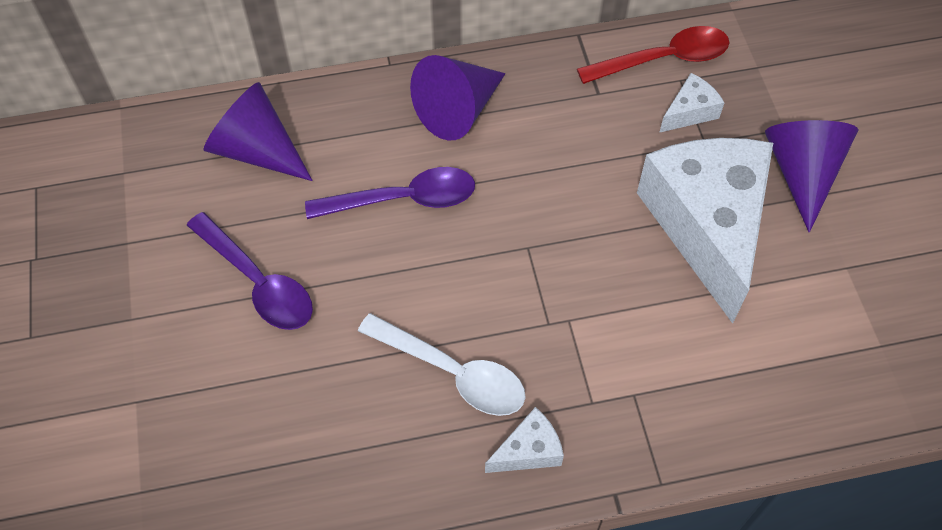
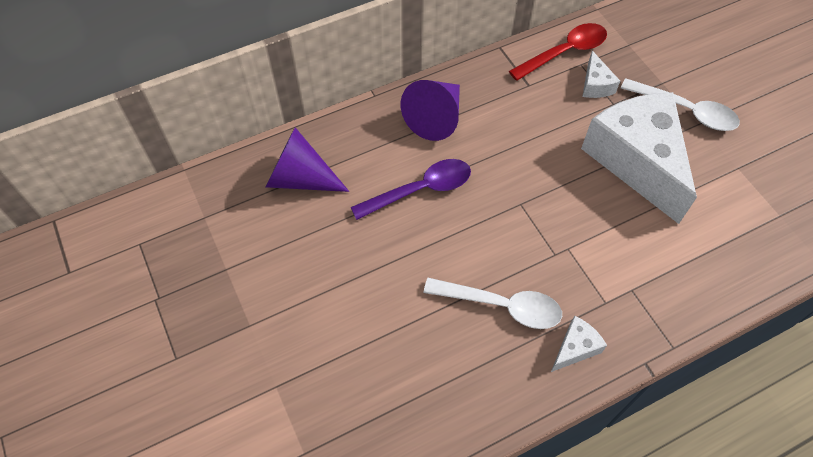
camera: 15 degrees left, 0 degrees up
(257, 282) = (336, 274): purple spoon -> none
(689, 112) = (595, 85): white cheese -> white cheese turned 135 degrees clockwise
(802, 173) = (685, 110): purple cone -> white spoon

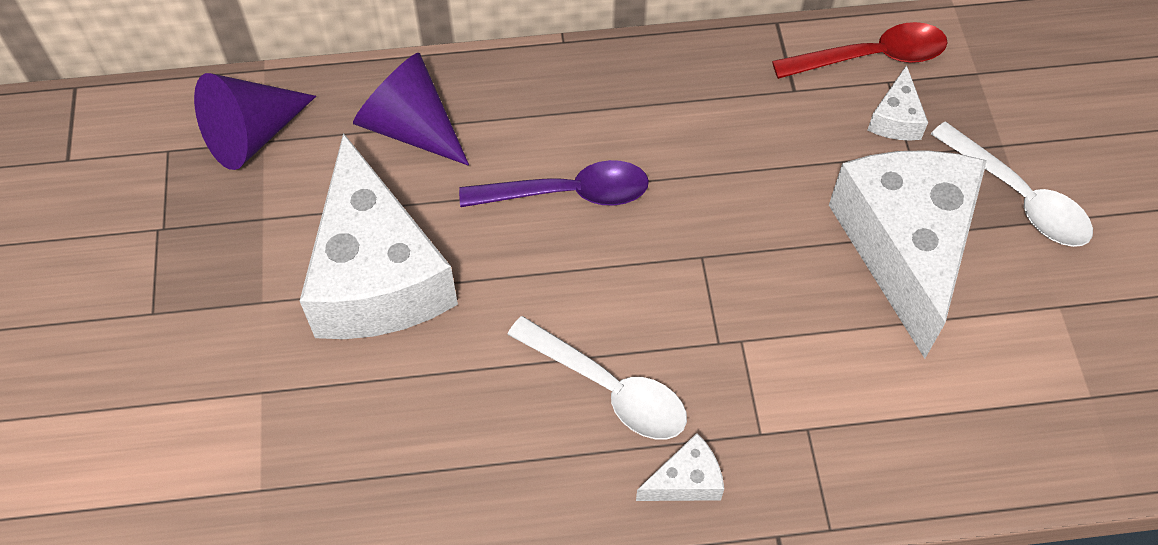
camera: 20 degrees right, 0 degrees up
(320, 282) = (376, 275): none -> white cheese
(436, 117) = (636, 98): purple cone -> purple cone (252, 135)

